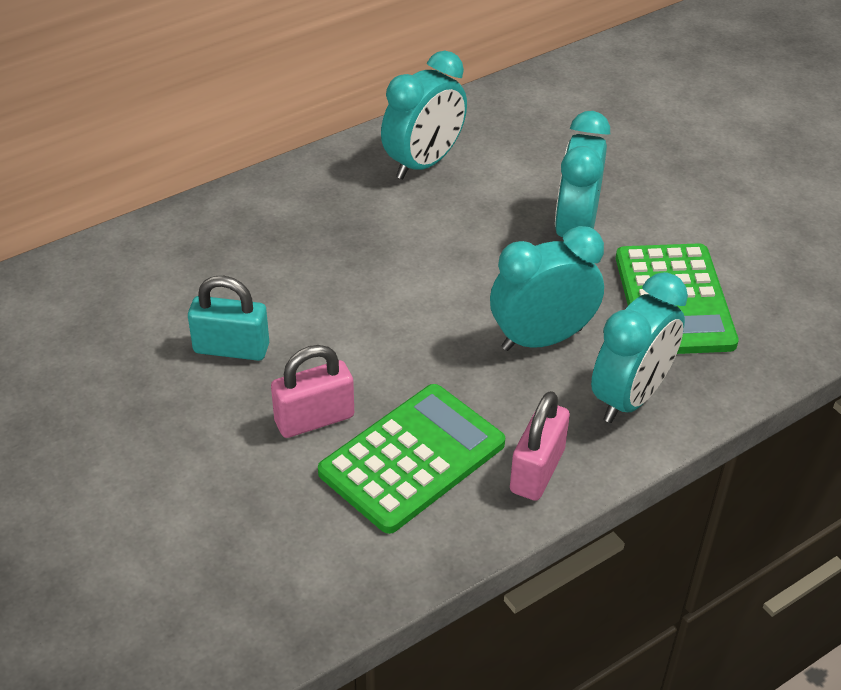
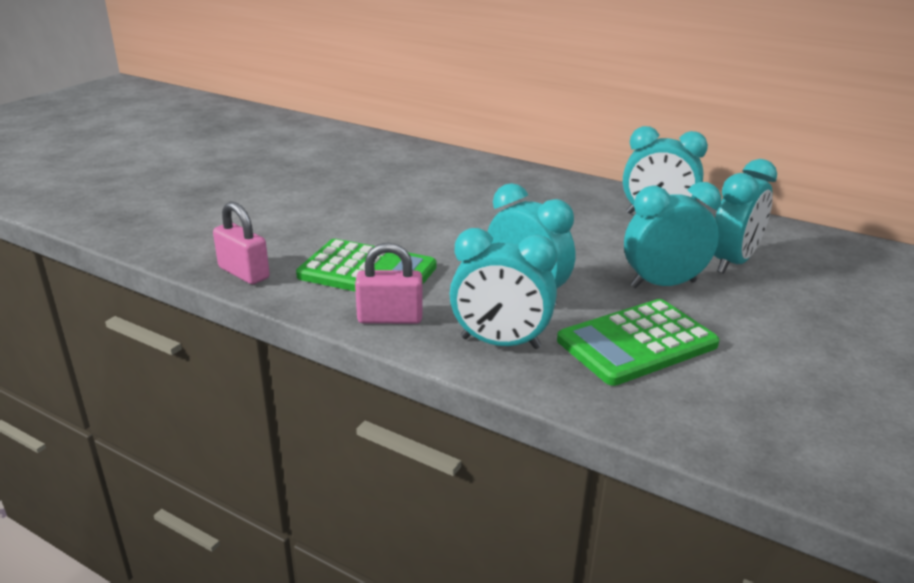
camera: 65 degrees right, 15 degrees down
(231, 348) = (414, 201): turquoise padlock -> none
(314, 419) = (377, 235): pink padlock -> pink padlock (244, 273)
(557, 163) = (732, 262): none -> turquoise clock

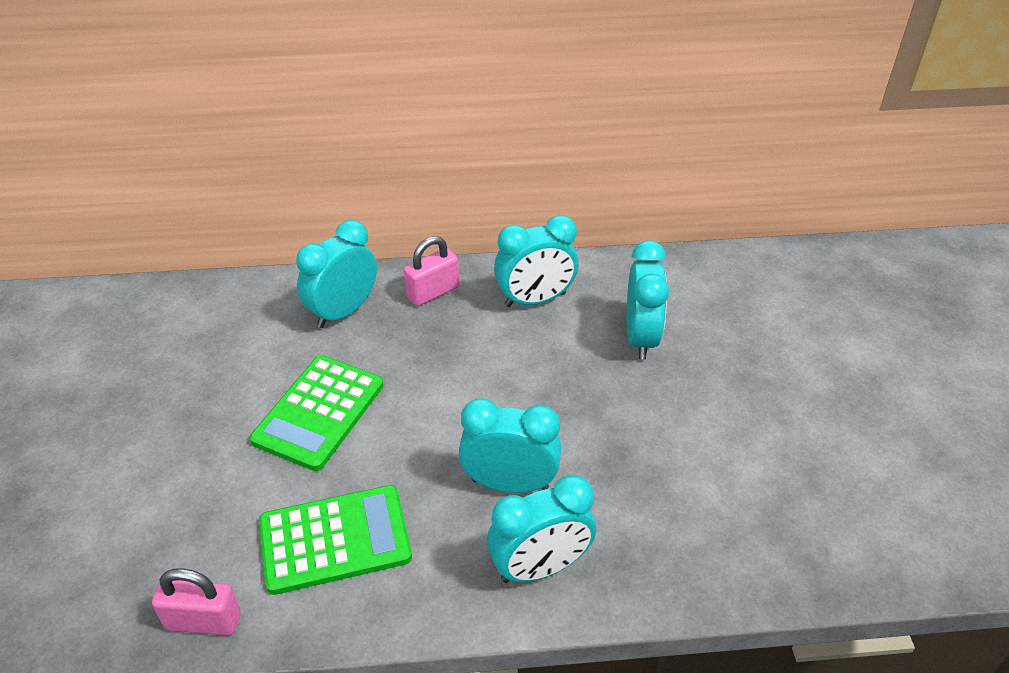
camera: 35 degrees left, 15 degrees up
(390, 318) = (417, 596): pink padlock -> pink padlock (433, 292)
(637, 343) = (644, 496): green calculator -> green calculator (319, 412)
(663, 284) = (609, 401): turquoise clock -> turquoise clock (343, 311)

